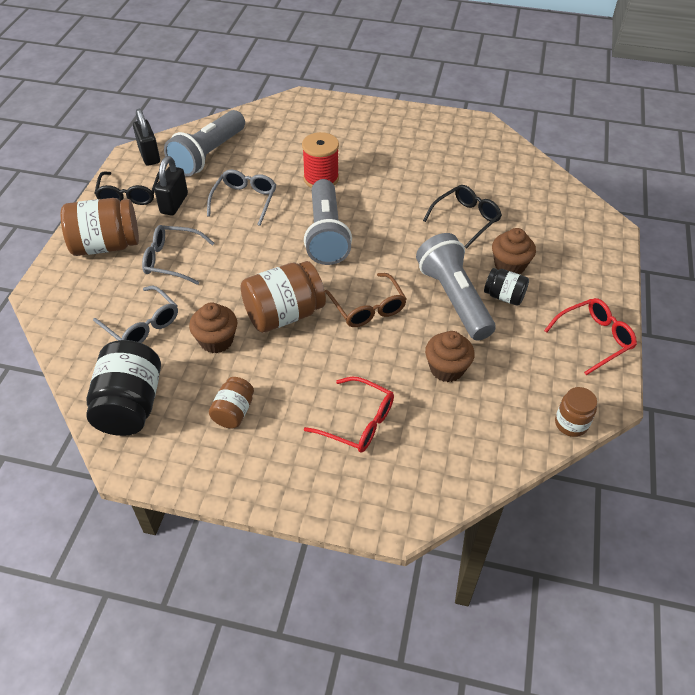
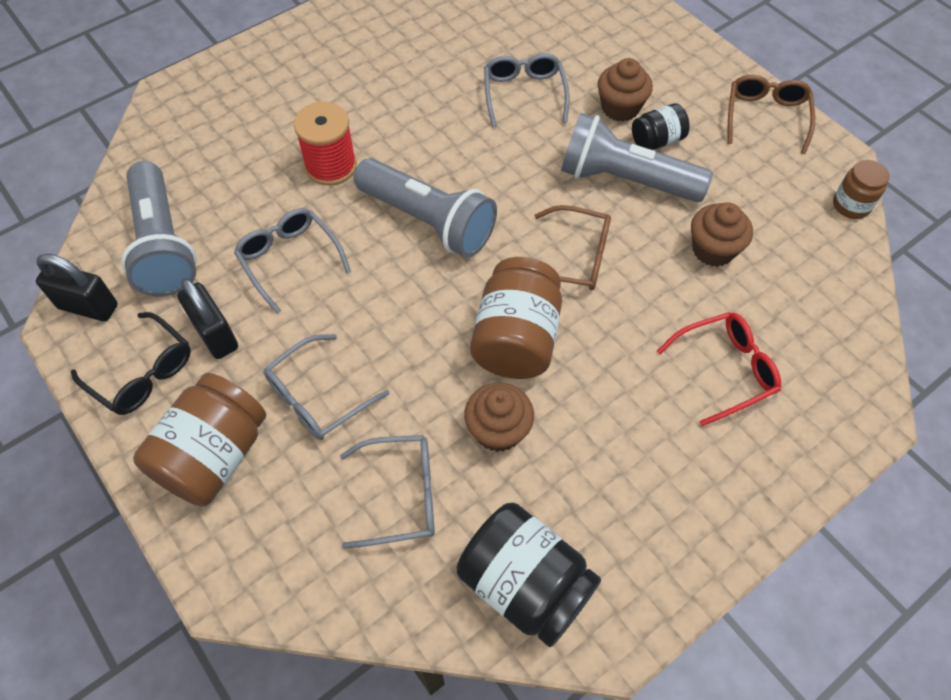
camera: 50 degrees left, 10 degrees up
(233, 412) = (622, 478): brown jar -> none
(466, 219) = (524, 94): black glasses -> grey glasses
(594, 339) = (765, 117): red glasses -> brown glasses

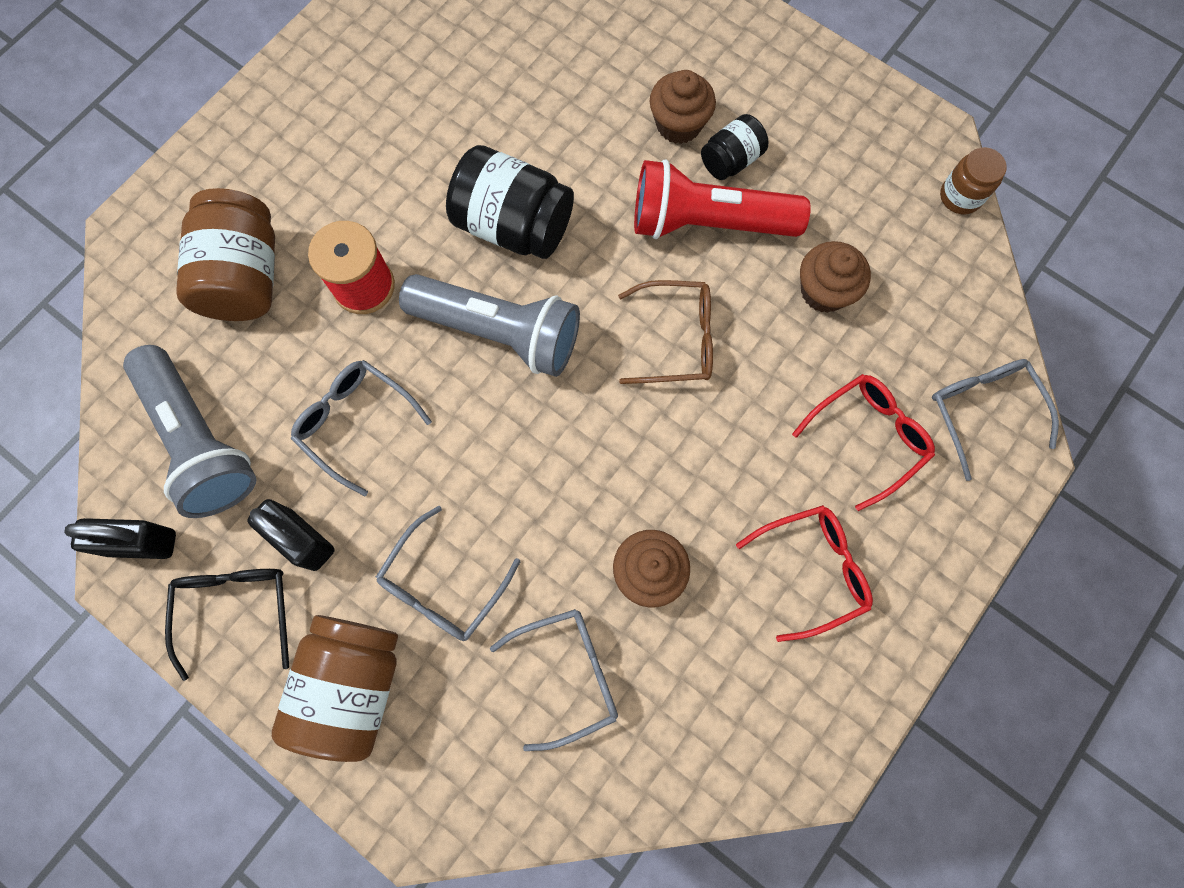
camera: 15 degrees left, 15 degrees up
(142, 373) = (237, 609): black glasses -> black glasses turned 120 degrees counterclockwise
(516, 339) = (638, 457): brown jar -> brown jar (246, 276)
(524, 94) = (562, 131): grey glasses -> grey glasses (982, 410)
(525, 584) = (721, 736): black jar -> black jar (513, 225)
(625, 180) = (707, 222): grey flashlight -> red flashlight
(647, 465) = (812, 570): none -> red glasses
(765, 117) = (845, 99): brown glasses -> none

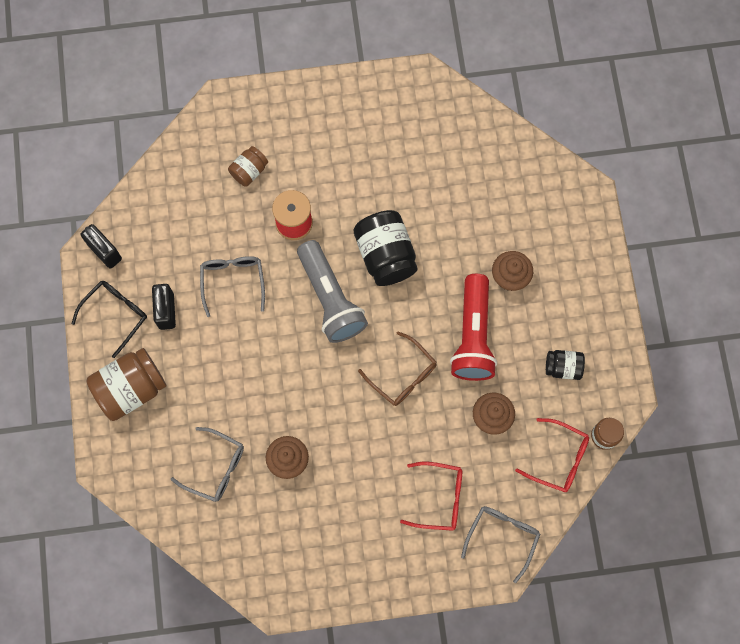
camera: 45 degrees right, 0 degrees up
(201, 441) = (165, 229): grey flashlight -> none
(246, 276) = (249, 171): brown jar -> brown jar, size x0.55
(443, 585) = (202, 384): grey glasses -> none
(707, 222) = (473, 336): red flashlight -> red flashlight turned 135 degrees counterclockwise
(730, 160) = (515, 317): black jar -> black jar (563, 367)
(812, 570) = (355, 527): red glasses -> red glasses (559, 459)

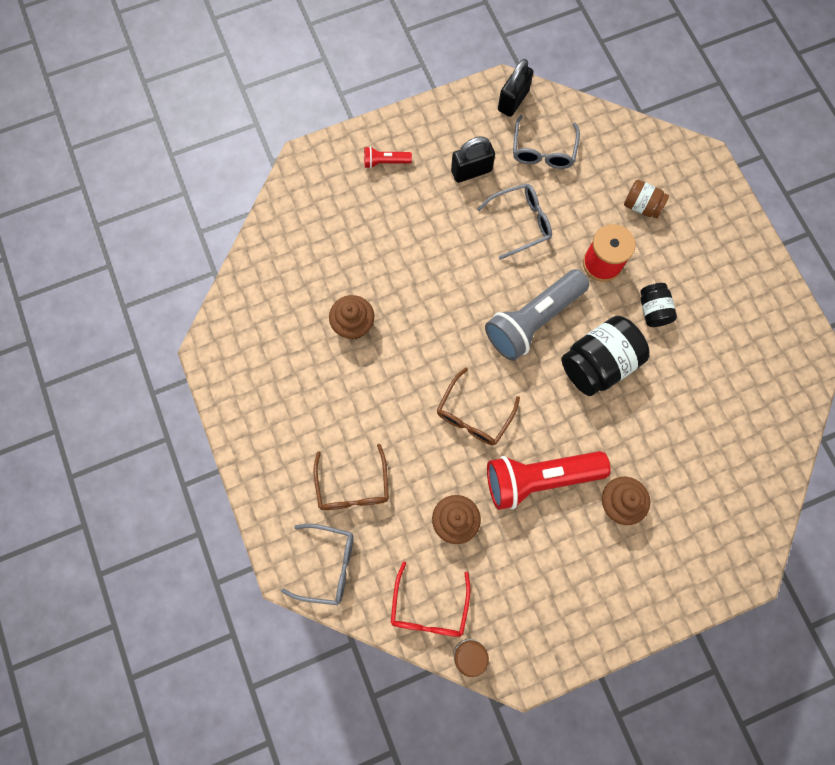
camera: 75 degrees right, 0 degrees up
(116, 314) = (454, 128): black glasses -> none
(131, 389) = (385, 162): brown jar -> red flashlight
(216, 468) = (328, 259): grey glasses -> grey glasses (543, 151)
(439, 498) = (353, 487): red glasses -> brown glasses
(563, 367) = (534, 588): black jar -> black jar (653, 310)

